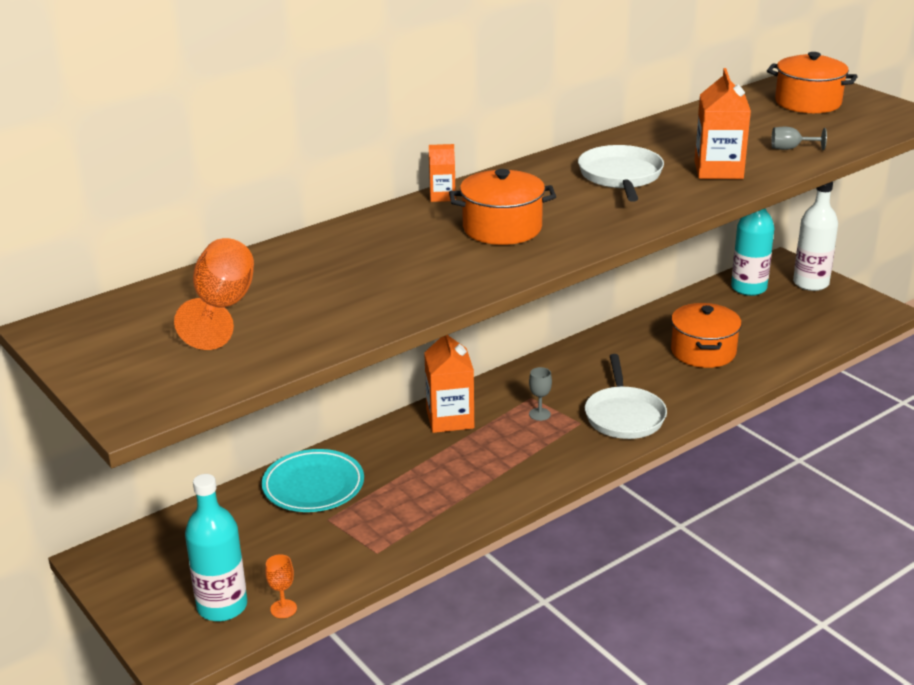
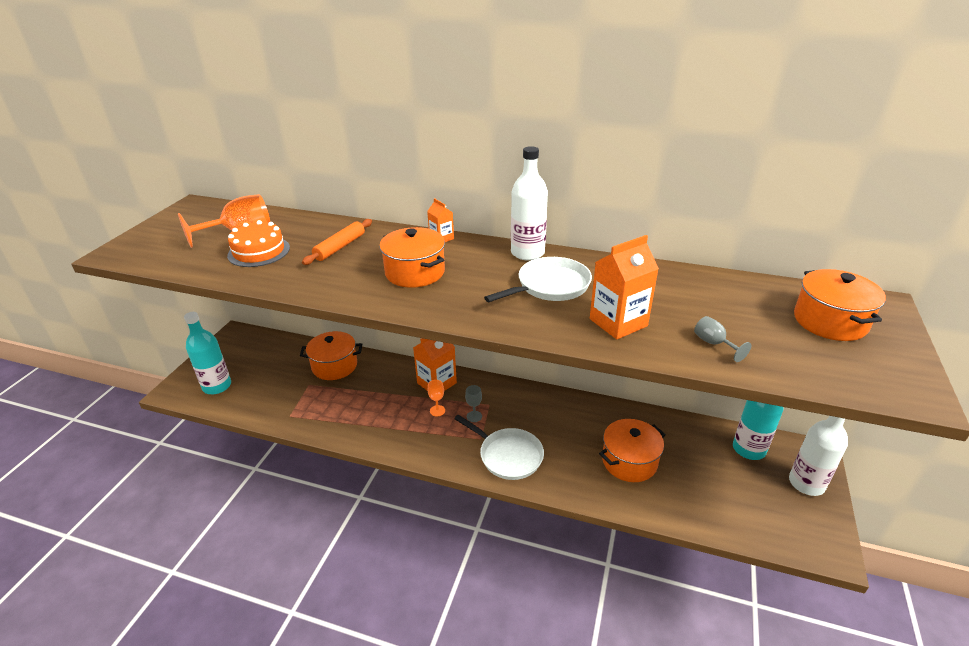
camera: 55 degrees right, 5 degrees up
(283, 609) = (224, 407): orange goblet -> orange goblet (437, 410)
(305, 305) = (259, 251): none -> orange cake
(313, 486) = (334, 366): turquoise plate -> orange pot
(375, 254) = (340, 247): none -> orange rolling pin
(541, 166) = (527, 253): none -> white bottle
(624, 415) = (508, 455): white pan -> white pan turned 105 degrees counterclockwise

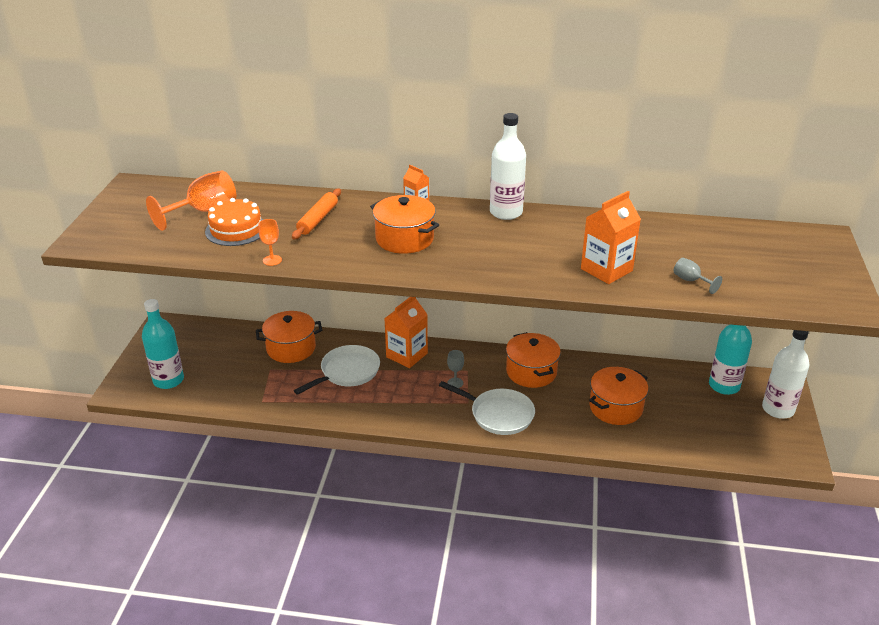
camera: 10 degrees left, 0 degrees up
(437, 410) = (416, 381): orange goblet -> orange goblet (272, 260)
(550, 286) = (537, 242): white pan -> white pan (347, 372)
(830, 321) = (784, 254): orange pot -> orange pot (531, 372)

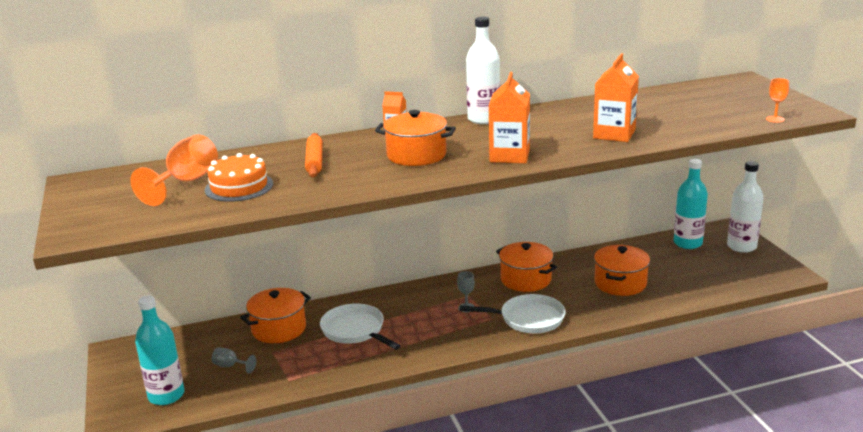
camera: 25 degrees left, 10 degrees down
(272, 260) = (306, 198): orange goblet -> orange goblet (775, 119)
(347, 372) = (355, 330): white pan -> white pan turned 60 degrees counterclockwise
(407, 355) = (401, 300): orange carton -> orange carton (509, 156)
(691, 281) = (686, 125): grey goblet -> grey goblet (230, 366)

